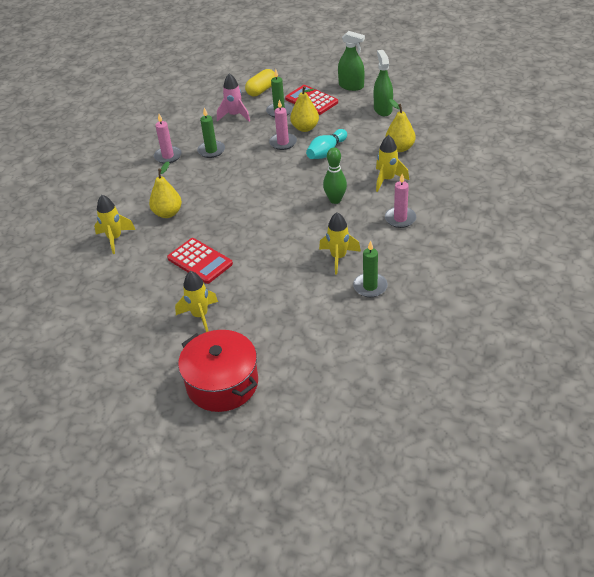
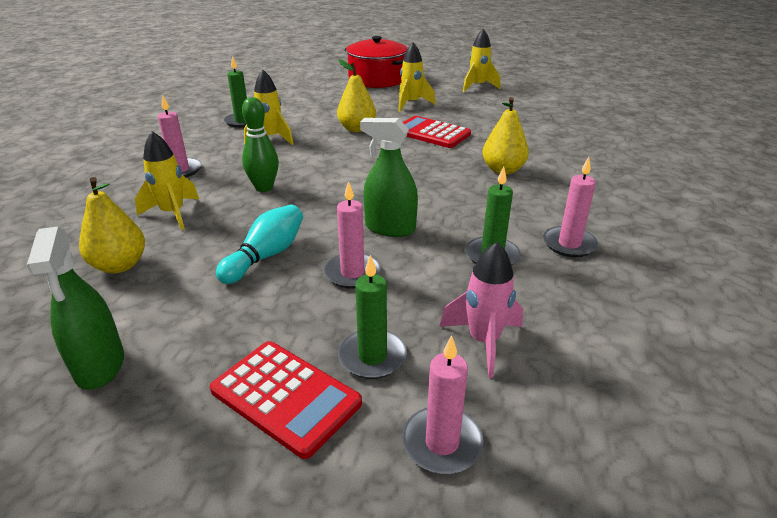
camera: 170 degrees right, 10 degrees down
(115, 238) = (550, 147): yellow rocket -> yellow rocket (478, 87)
(261, 90) = (442, 443): yellow capsule -> pink candle
(305, 128) = (306, 308): yellow pear -> yellow pear (357, 129)
(351, 86) = (149, 466): green spray bottle -> green spray bottle (390, 228)

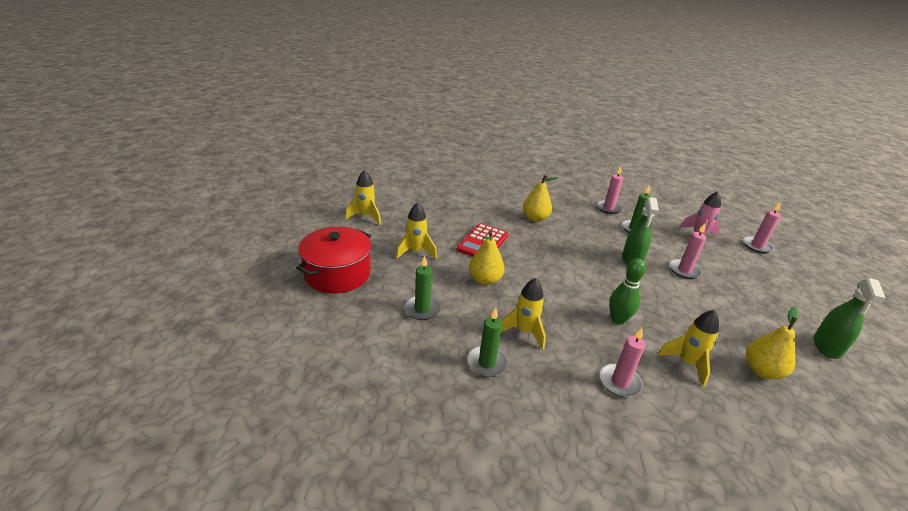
camera: 100 degrees left, 0 degrees up
(100, 365) = (826, 346): green spray bottle -> green spray bottle turned 135 degrees clockwise
(266, 256) = (696, 304): turquoise bowling pin -> none
(285, 397) = (777, 283): red calculator -> none
(372, 356) = (734, 262): green candle -> green candle (422, 309)

